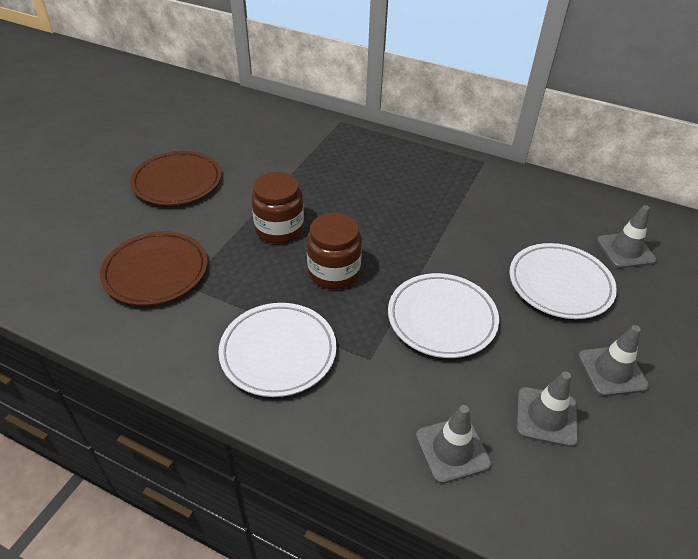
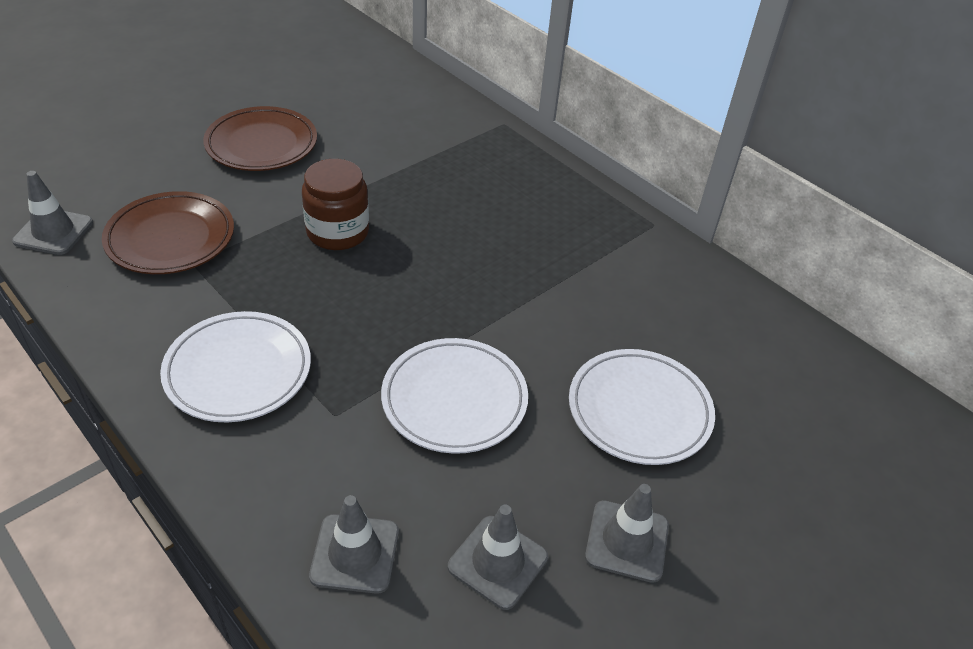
camera: 20 degrees right, 0 degrees up
(334, 272) = (365, 302): brown jar -> none
(625, 250) = (766, 398): grey traffic cone -> grey traffic cone (53, 232)

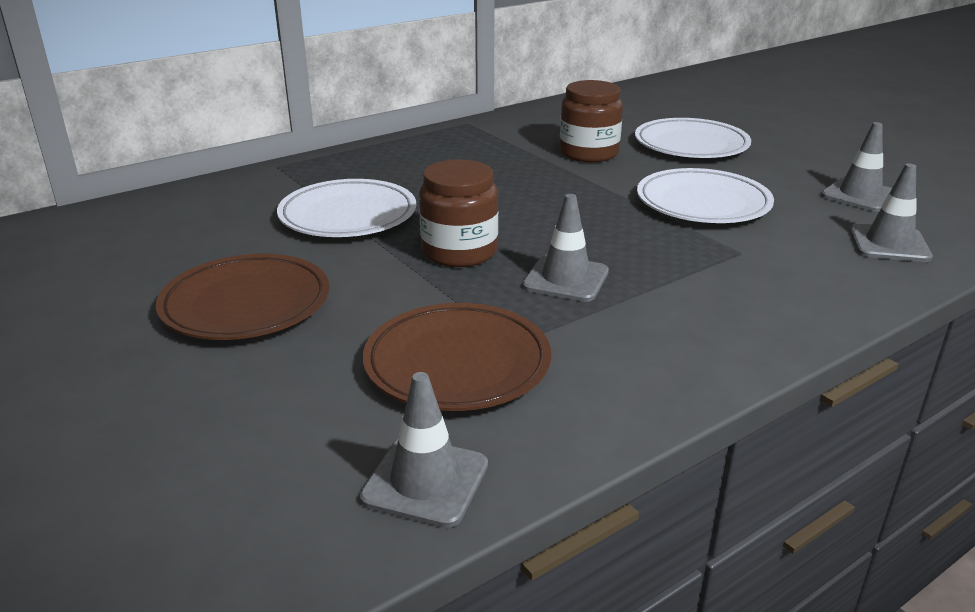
camera: 80 degrees left, 15 degrees down
(238, 371) = (699, 303): white plate -> white plate (348, 215)
(585, 316) = (589, 153): none -> brown jar
(627, 541) = (815, 158): grey traffic cone -> grey traffic cone (566, 279)

